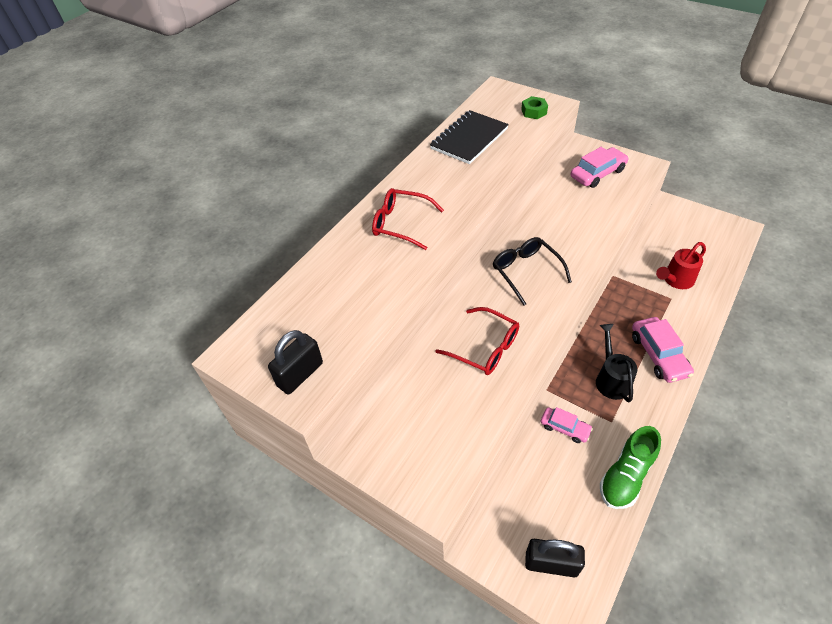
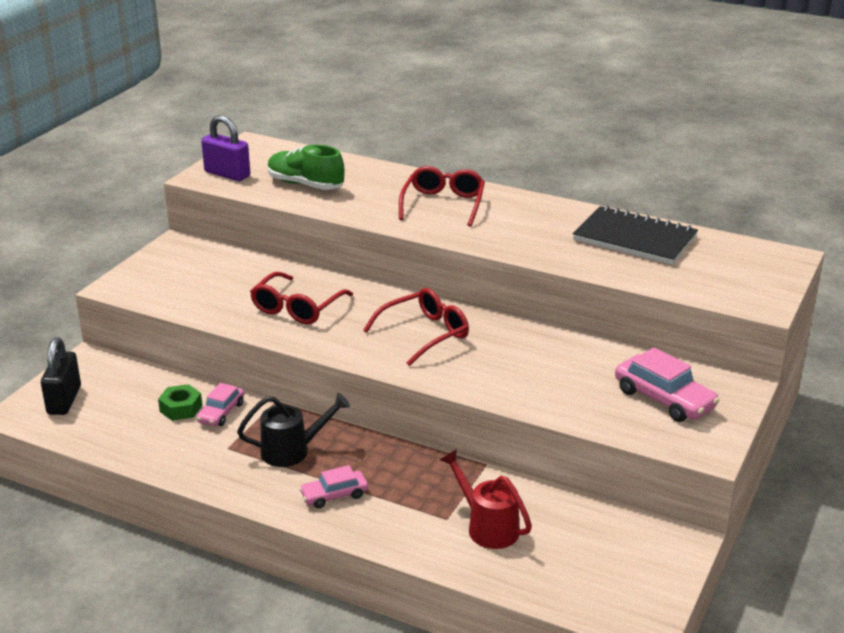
camera: 80 degrees right, 20 degrees down
(300, 374) = (227, 174): black padlock -> purple padlock
(526, 272) = (425, 334): black glasses -> red glasses
(534, 112) = (730, 286): green nut -> green nut (181, 408)
(626, 476) = (153, 454): green shoe -> green shoe (305, 185)
(658, 355) = (334, 495): pink car -> pink car, size x0.61

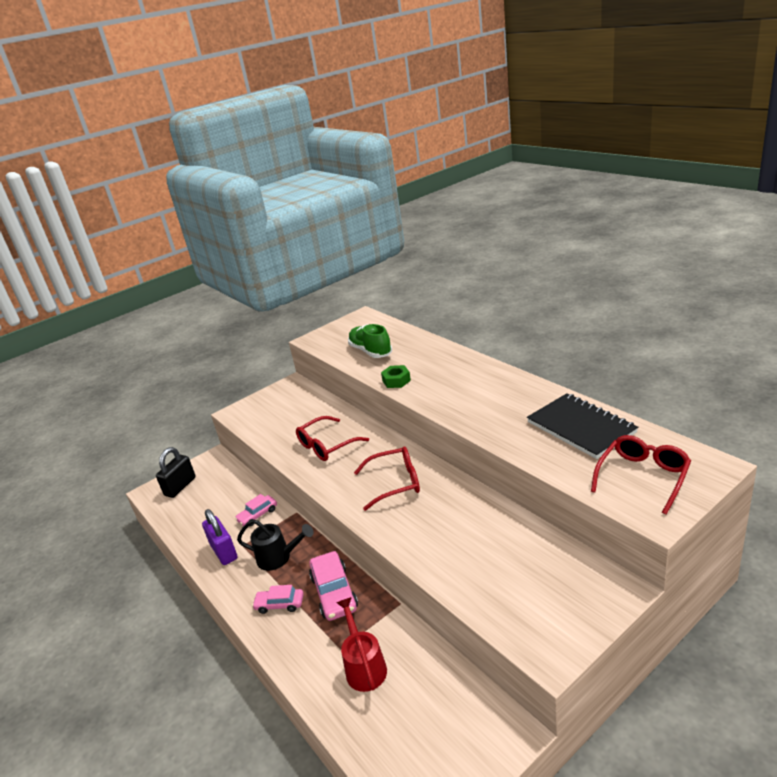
camera: 30 degrees right, 0 degrees up
(181, 408) = (237, 506): green nut -> green nut (396, 381)
(227, 174) = (329, 338): purple padlock -> purple padlock (224, 552)
(443, 204) = (451, 377): red glasses -> red glasses (643, 477)
(664, 399) = (543, 587): pink car -> pink car (334, 593)

